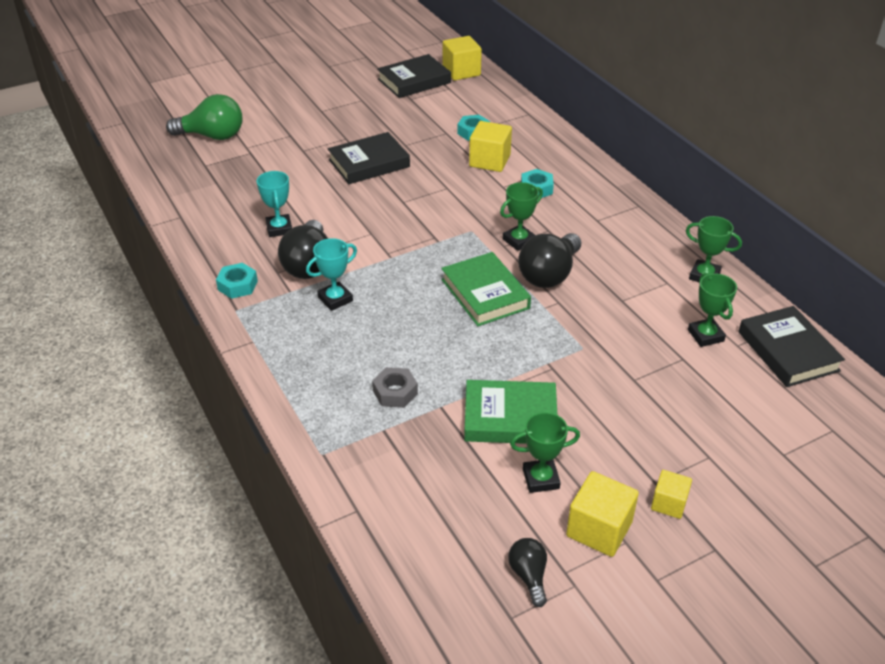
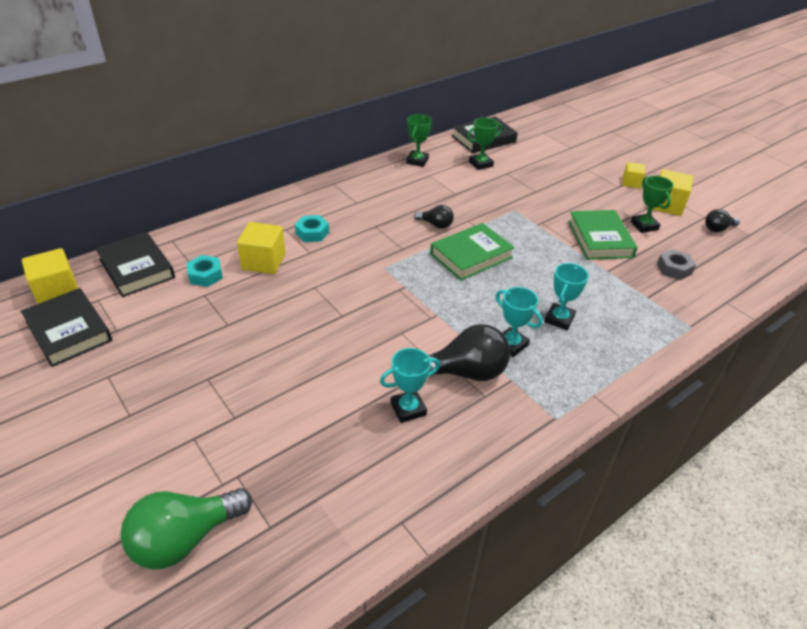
camera: 100 degrees left, 0 degrees up
(212, 136) = (185, 539): green light bulb -> green light bulb turned 120 degrees counterclockwise
(238, 285) = (517, 425): turquoise nut -> none
(363, 342) = (559, 319): none -> turquoise trophy
(369, 163) = (267, 350): black book -> black book (137, 268)
(395, 392) = (606, 295): grey nut -> grey nut (674, 269)
(519, 240) = (393, 240): green trophy -> none
(549, 274) = (436, 225): black light bulb -> black light bulb, size x0.54

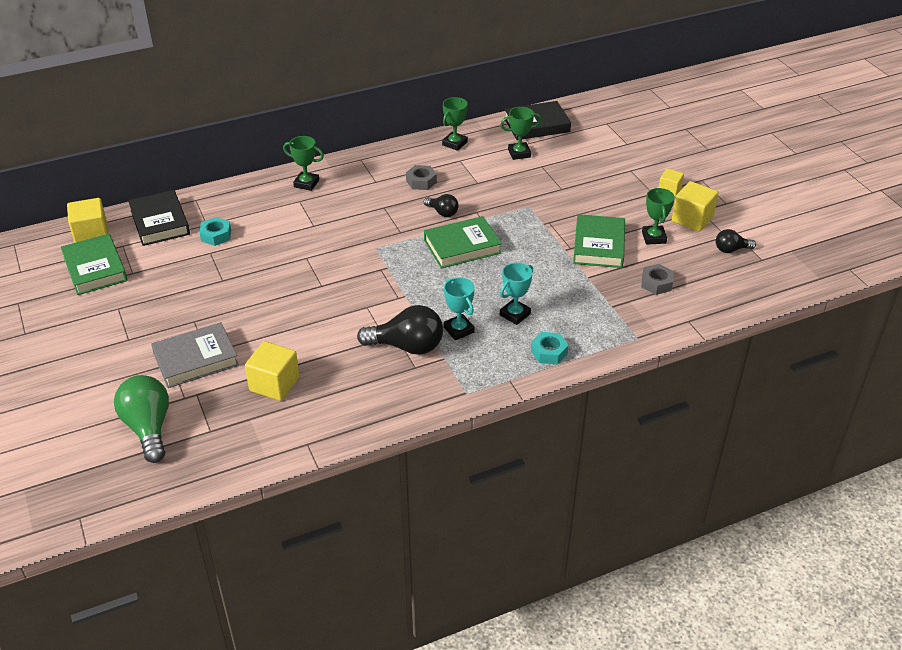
camera: 15 degrees right, 0 degrees up
(69, 331) = (95, 268): black book -> green book
(185, 539) = (148, 428): green light bulb -> green light bulb turned 90 degrees clockwise
(223, 428) = (196, 359): none -> grey book
(264, 262) = (270, 229): yellow cube -> yellow cube (274, 384)
(287, 211) = (306, 183): none -> green trophy
(312, 233) = (322, 207): turquoise nut -> turquoise nut (549, 352)
(401, 198) = (421, 181): none -> grey nut
(408, 409) = (346, 367): turquoise trophy -> none

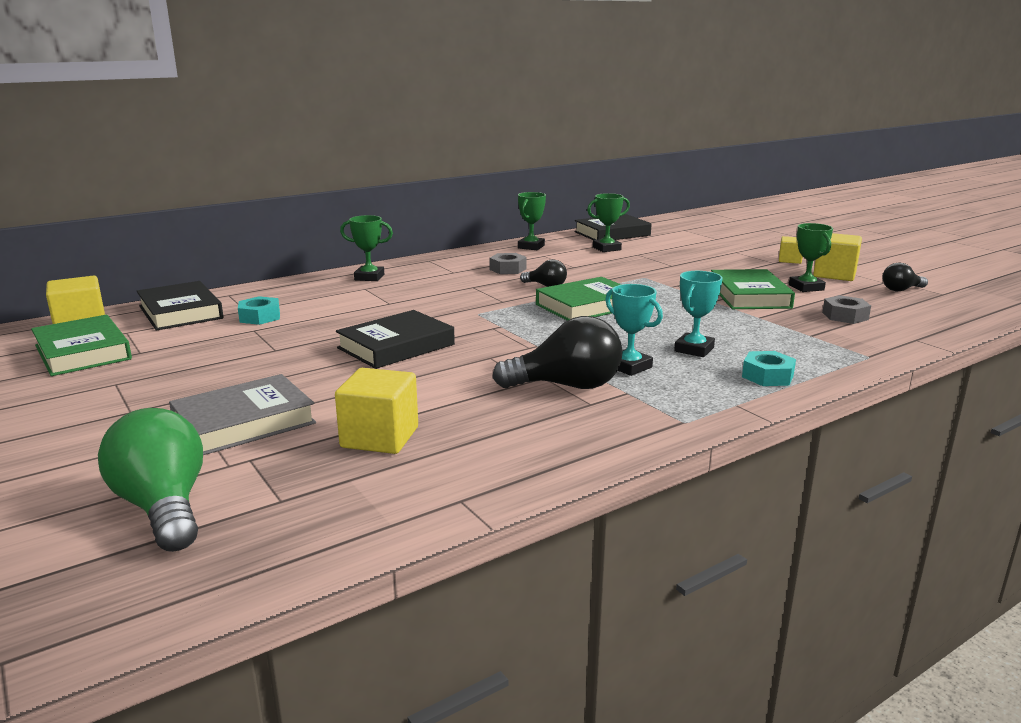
camera: 10 degrees left, 20 degrees down
(306, 286) = (396, 346): none -> black book

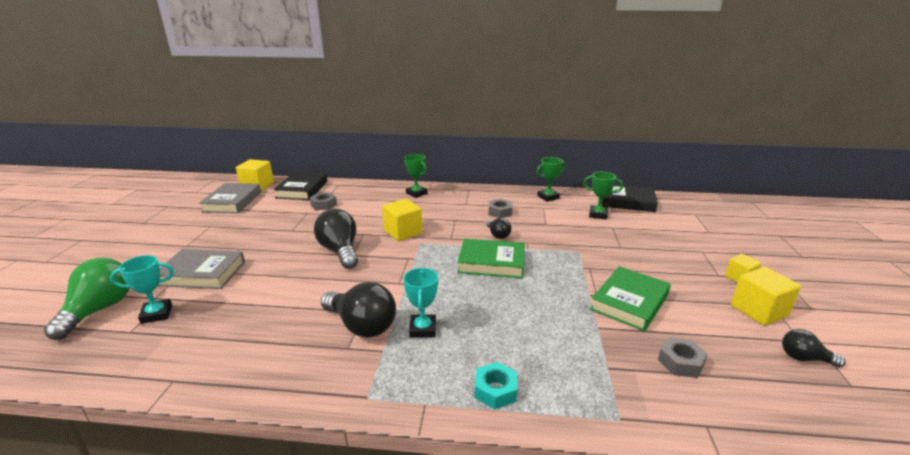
camera: 40 degrees right, 5 degrees up
(83, 352) = (232, 202): green book -> grey book
(260, 317) = (323, 205): turquoise nut -> grey nut
(380, 437) = (224, 313): yellow cube -> yellow cube (403, 232)
(396, 346) = (340, 251): black book -> black light bulb
(694, 349) = (490, 335): turquoise trophy -> turquoise trophy (156, 314)
(806, 287) = (700, 314): green trophy -> none

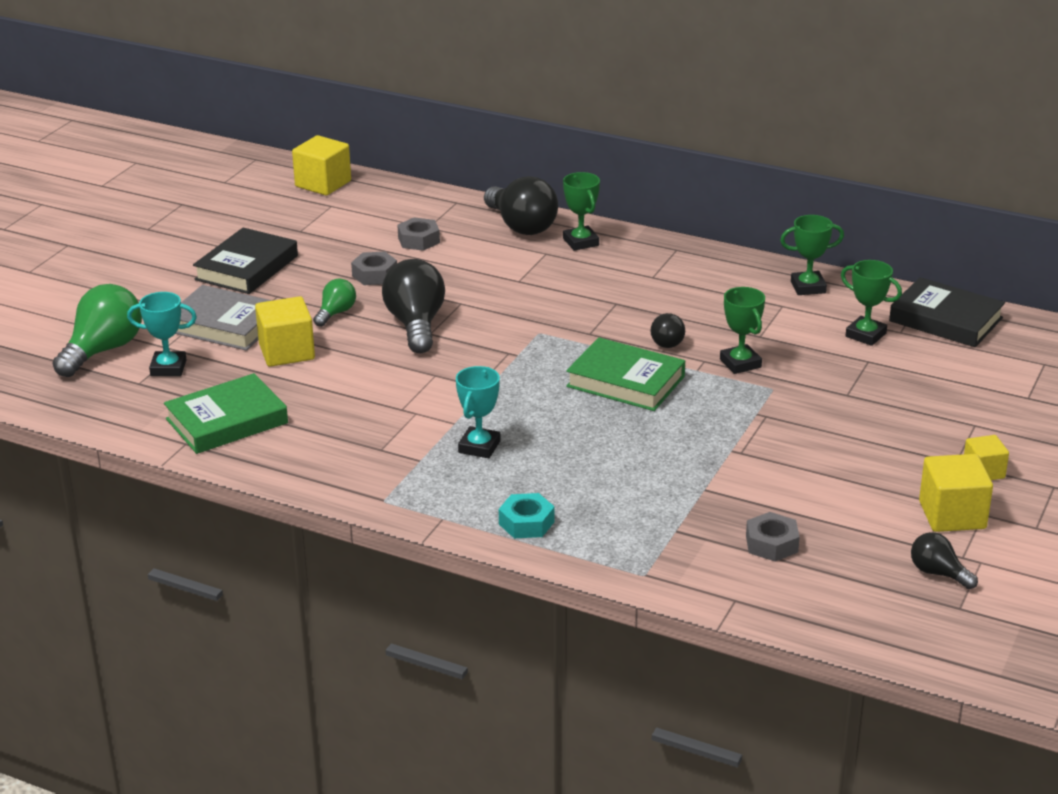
camera: 20 degrees right, 5 degrees up
(232, 202) = (279, 211): grey book -> none
(283, 253) = (336, 313): none -> green light bulb
(302, 189) = (393, 204): black book -> black book (247, 268)
(361, 326) = (406, 429): black light bulb -> black light bulb (521, 226)
(403, 232) = (521, 310): yellow cube -> yellow cube (287, 352)
(500, 212) = (700, 302): grey nut -> grey nut (374, 275)
(548, 240) = (740, 363): none -> green trophy
(630, 302) = (778, 470): green book -> green book (227, 421)

